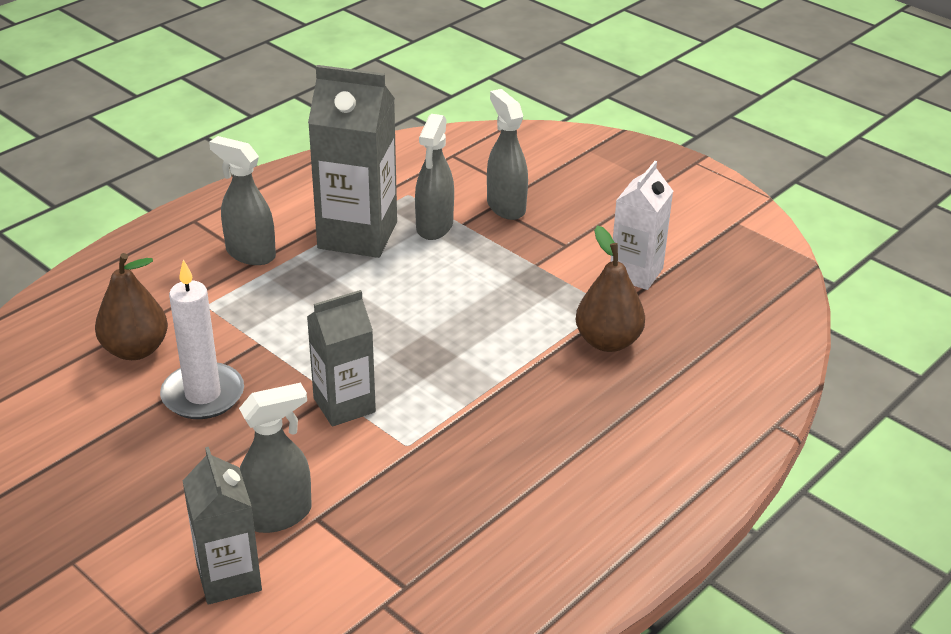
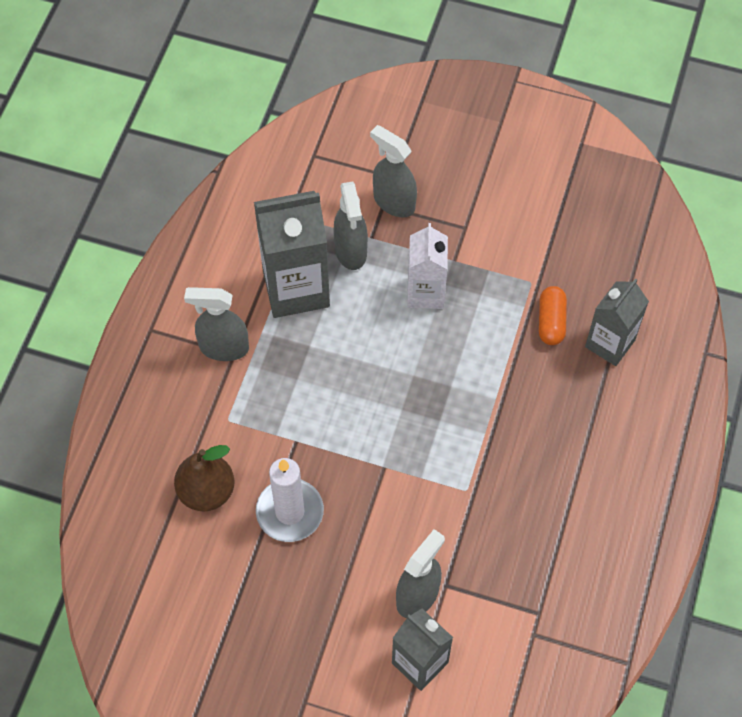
camera: 25 degrees left, 25 degrees up
(344, 405) = (399, 473): grey carton -> grey carton (610, 343)
(608, 341) = (551, 321): brown pear -> orange capsule
(636, 273) = (534, 237): white carton -> white carton (425, 292)

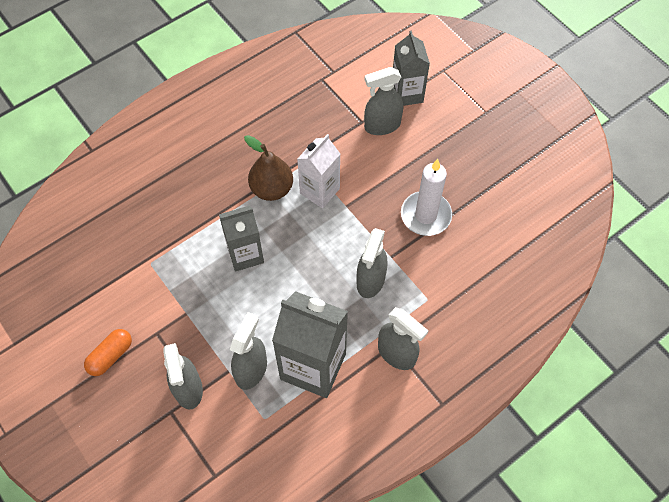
camera: 145 degrees left, 0 degrees up
(206, 491) = (472, 260): brown pear -> brown pear (271, 189)
(299, 402) = (370, 281): none -> grey spray bottle
(425, 292) = (225, 302): white carton -> white carton (319, 191)
(551, 321) = (163, 228): orange capsule -> orange capsule (110, 356)
(610, 343) = (141, 191): grey carton -> grey carton (245, 254)

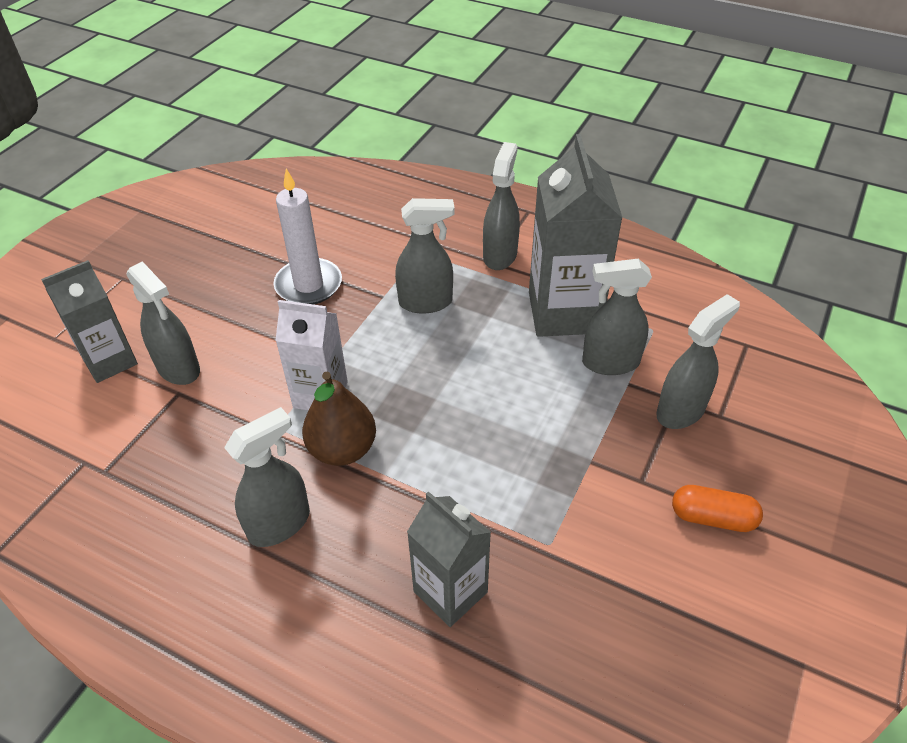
camera: 115 degrees left, 15 degrees down
(240, 146) = (279, 524): none -> grey spray bottle
(245, 254) = (464, 434): grey carton -> grey carton (450, 592)

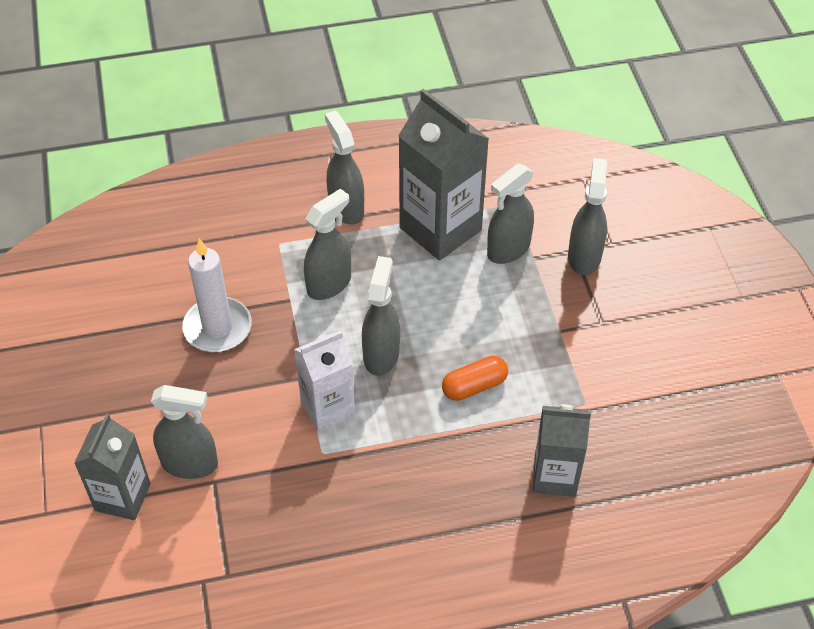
camera: 40 degrees left, 5 degrees up
(279, 524) = (401, 515): grey spray bottle -> grey spray bottle (381, 354)
(342, 449) = (388, 436): brown pear -> none
(712, 518) = (663, 319): orange capsule -> orange capsule (474, 386)

